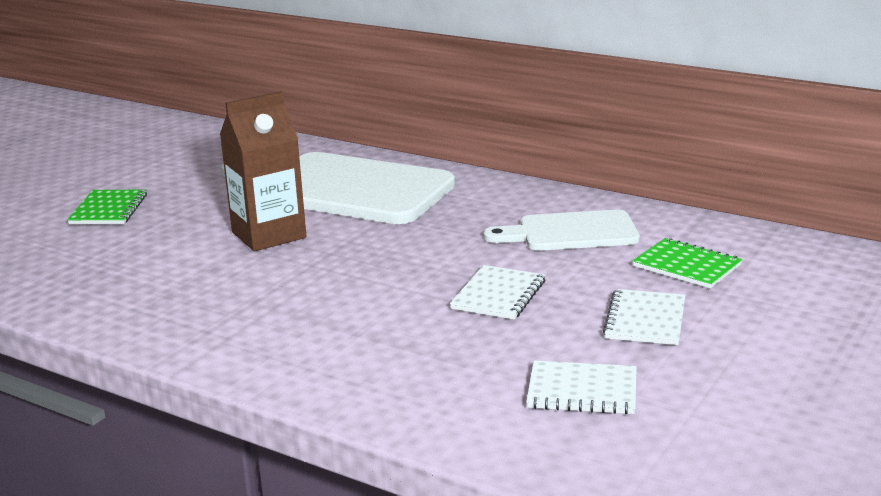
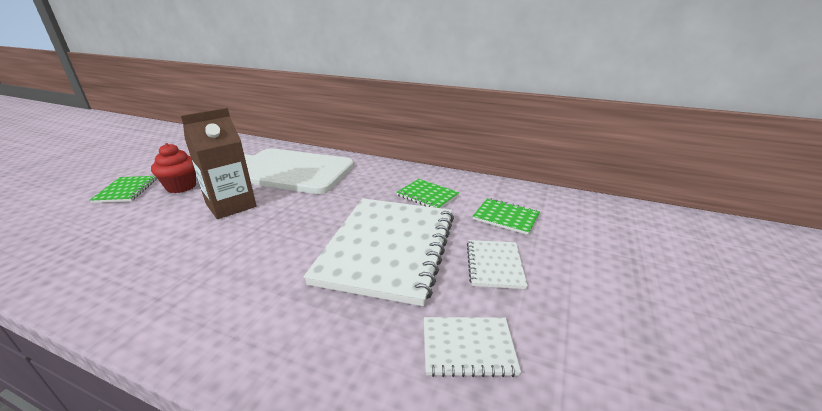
camera: 10 degrees left, 5 degrees up
(187, 207) = (181, 187): none -> red cupcake
(498, 295) = (388, 248): white notebook -> white notebook, size x2.25
(570, 232) = (427, 195): white cutting board -> green notebook

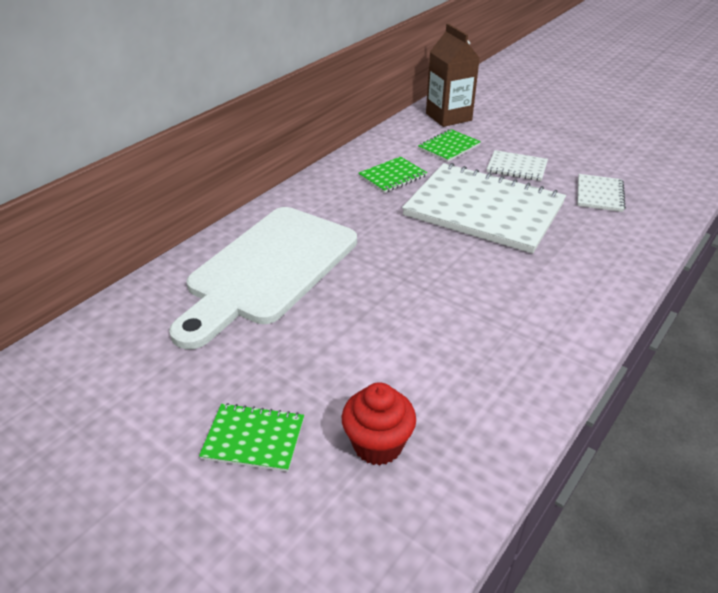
camera: 75 degrees left, 10 degrees up
(181, 187) = (273, 371): red cupcake -> red cupcake (378, 445)
(231, 205) = (360, 312): brown carton -> brown carton (448, 117)

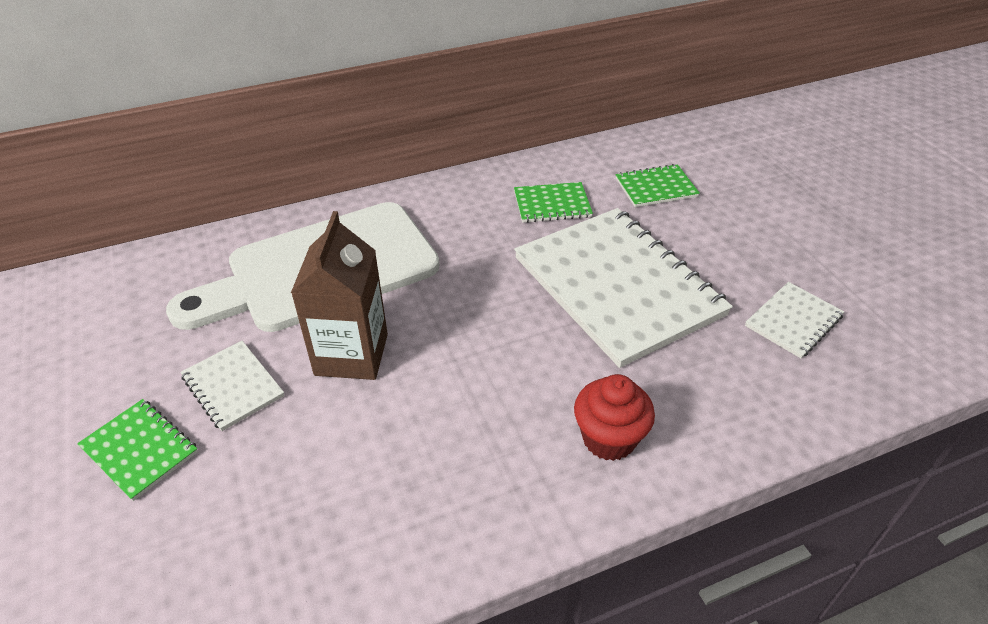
camera: 30 degrees right, 5 degrees up
(378, 445) = (234, 518): red cupcake -> red cupcake (609, 438)
(448, 117) = (695, 147): brown carton -> brown carton (351, 354)
(516, 167) = (716, 243): white notebook -> white notebook (233, 386)

